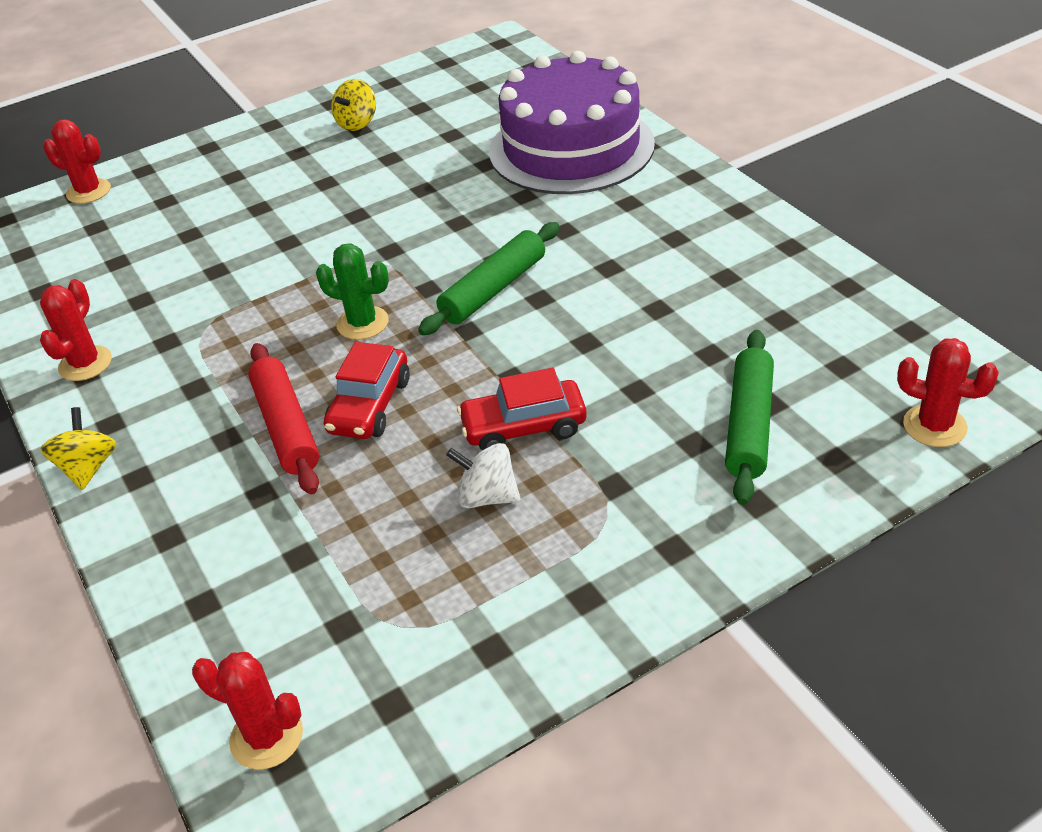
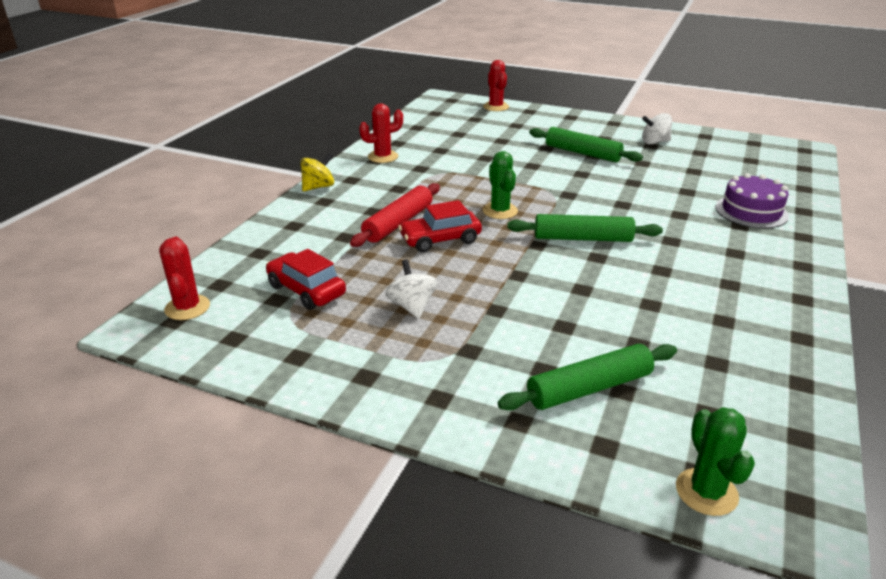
camera: 50 degrees right, 10 degrees down
(311, 188) = (582, 153): none -> green rolling pin
(357, 123) = (655, 142): yellow spinning top -> white spinning top
(524, 427) = (481, 296): red car -> red car (306, 290)
(571, 148) = (751, 211): purple cake -> purple cake, size x0.53
(934, 426) = (706, 492): red cactus -> green cactus

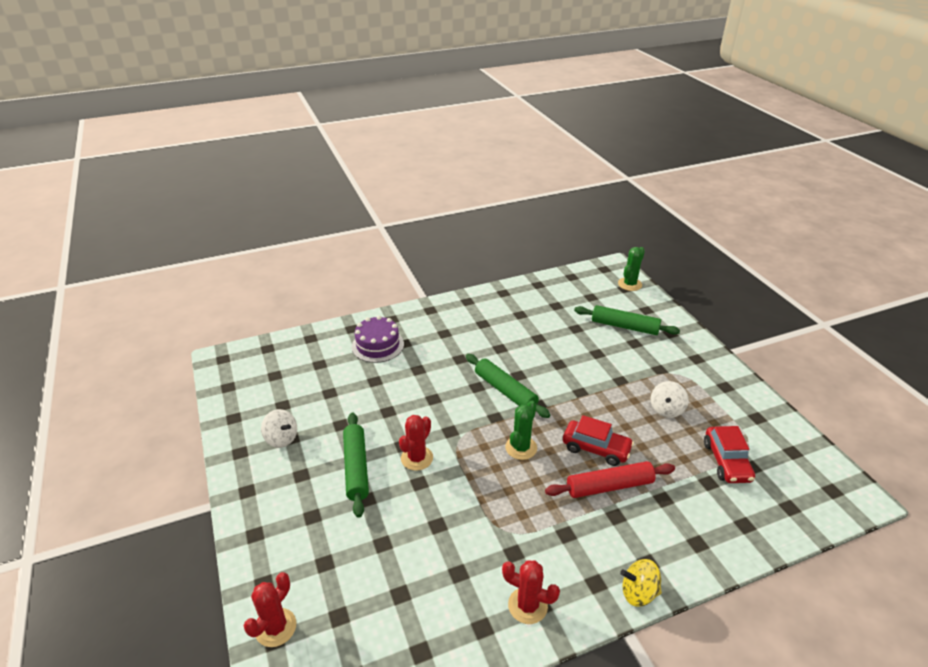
camera: 135 degrees left, 5 degrees up
(187, 308) = (820, 497): red cactus -> red cactus (417, 458)

